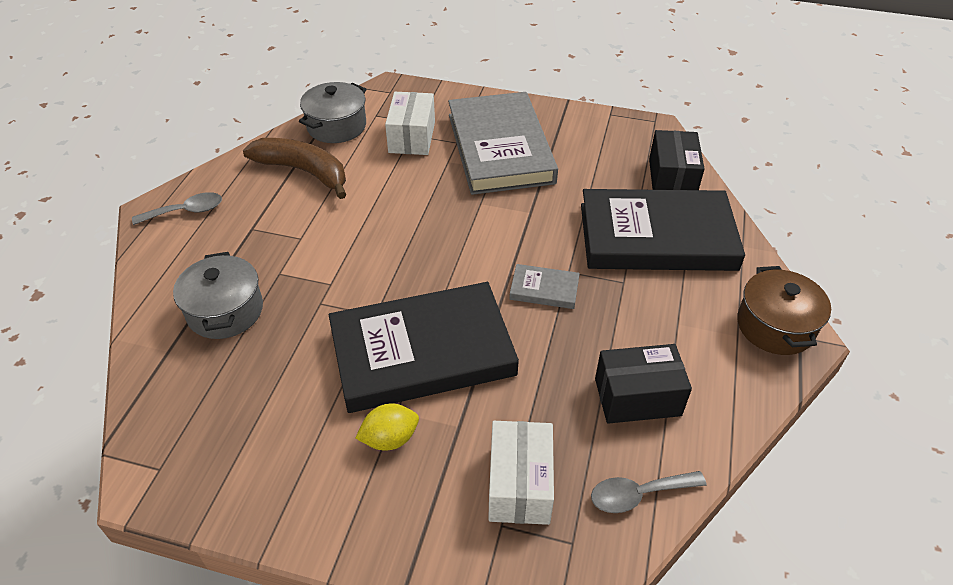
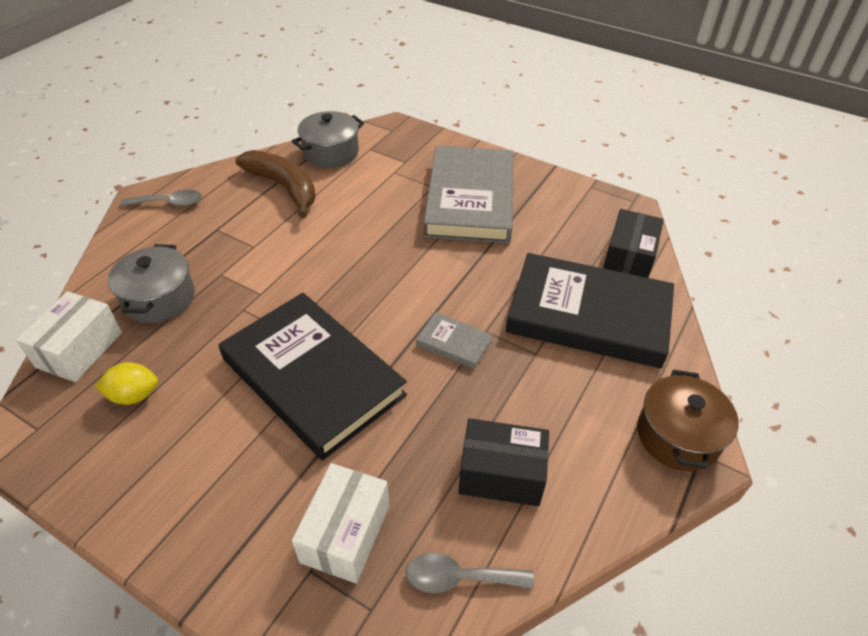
camera: 15 degrees right, 0 degrees up
(390, 439) = (245, 454): yellow lemon -> yellow lemon (134, 395)
(412, 137) = (393, 174): white box -> white box (79, 349)
(422, 352) = (312, 377): black book -> black book turned 45 degrees clockwise

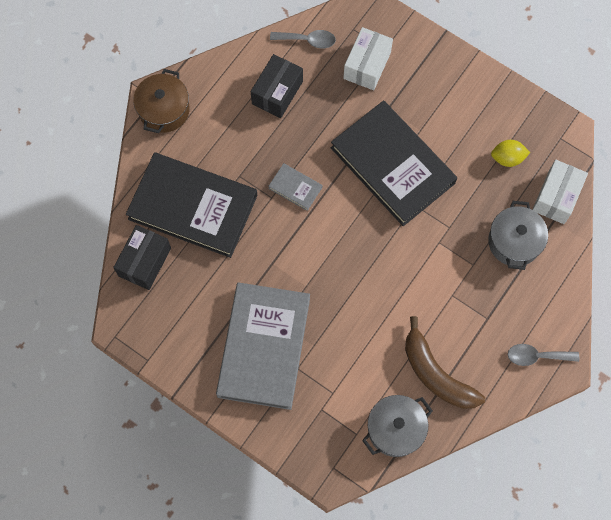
camera: 175 degrees left, 25 degrees up
(501, 474) = (277, 92): black box -> black box turned 75 degrees counterclockwise

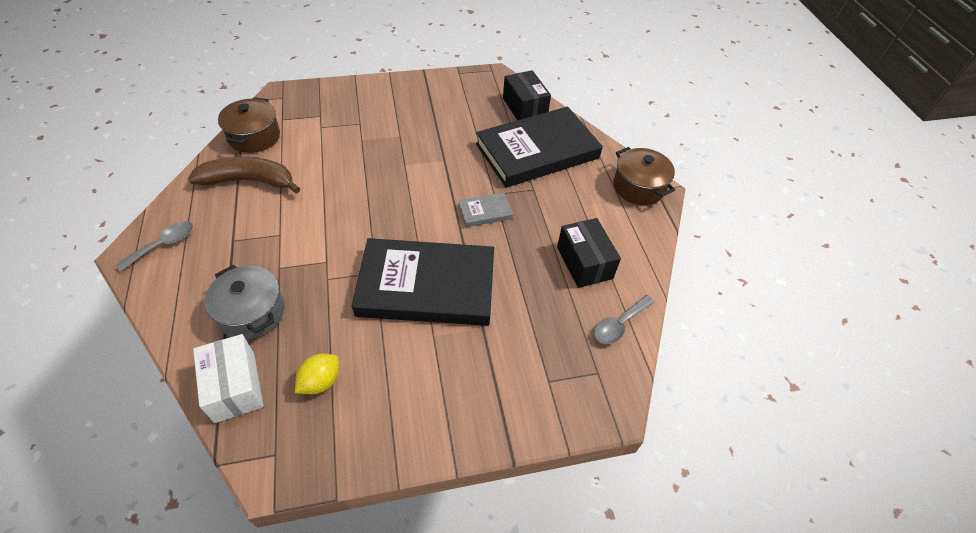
camera: 130 degrees right, 20 degrees down
(263, 347) = (395, 119): grey book -> none
(367, 65) = (545, 350): white box -> none
(395, 429) = (254, 137): grey pot -> brown pot

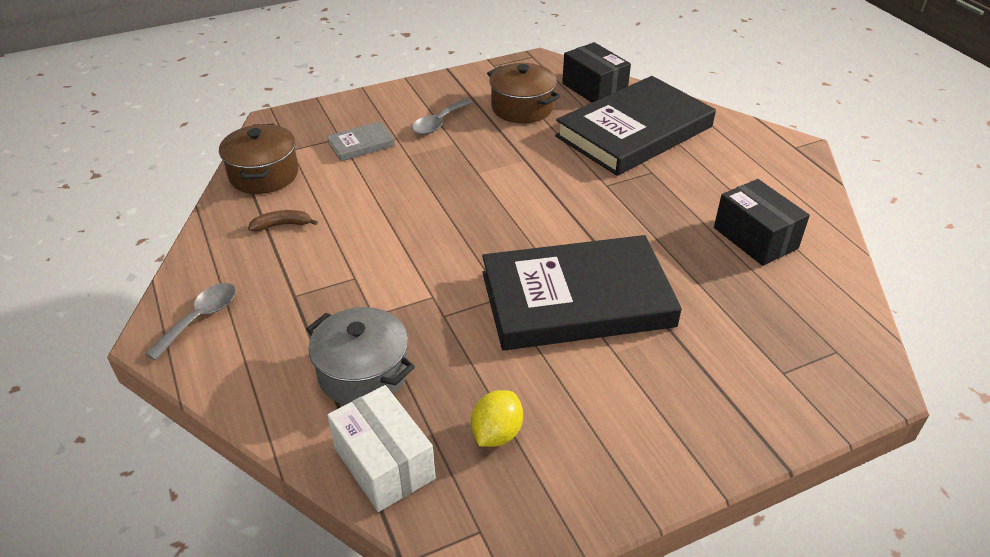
camera: 10 degrees left, 10 degrees down
(249, 181) = (282, 225): brown banana -> brown banana, size x0.45
(485, 212) = (606, 206): grey book -> grey book (361, 144)
(619, 325) = (832, 295): grey spoon -> grey spoon (438, 123)
(638, 187) = (774, 148): brown pot -> brown pot (522, 108)

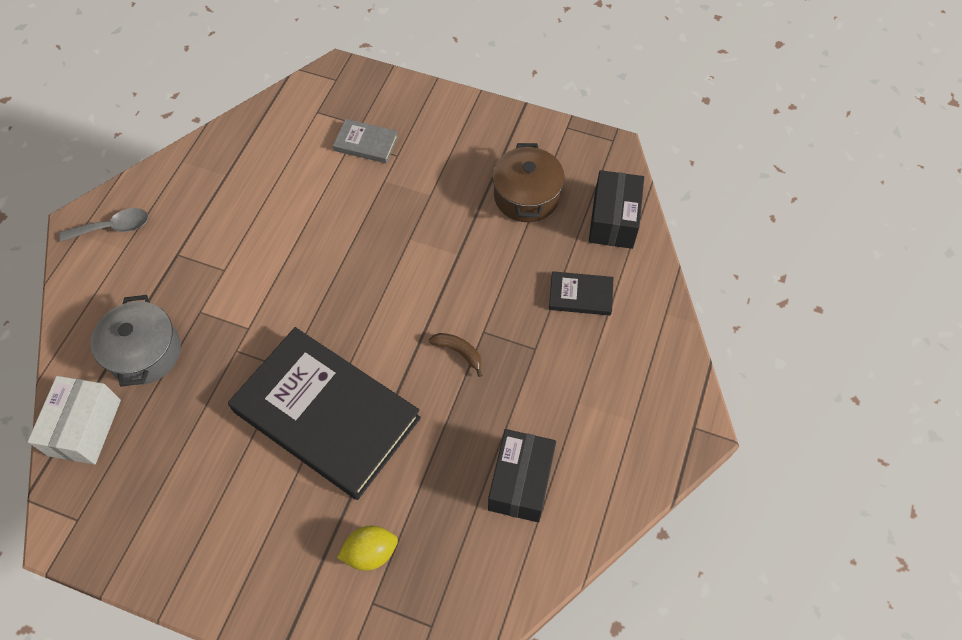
camera: 45 degrees right, 20 degrees up
(264, 174) = (274, 124): brown pot -> none
(282, 225) = (234, 184): brown banana -> brown banana (459, 352)
(438, 123) = (444, 163): grey spoon -> none
(496, 433) = (158, 467): yellow lemon -> yellow lemon (370, 552)
(634, 131) = (580, 295): black book -> black book, size x0.41

